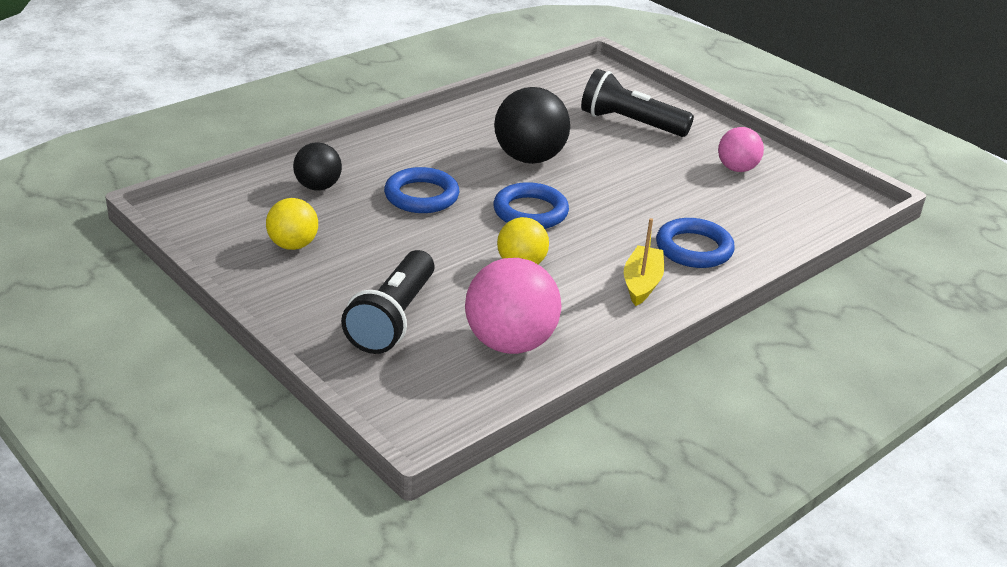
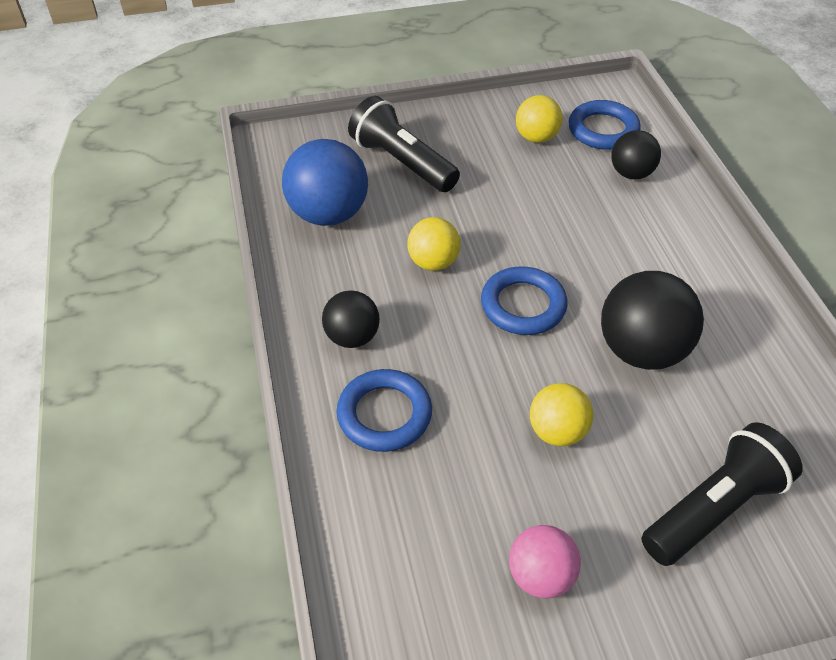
camera: 120 degrees right, 15 degrees up
(421, 196) = (588, 235): blue ring -> blue ring (603, 130)
(510, 343) = (328, 214): pink ball -> blue ball
(632, 179) = (557, 431): none -> yellow ball
(642, 283) = (352, 337): yellow boat -> black ball

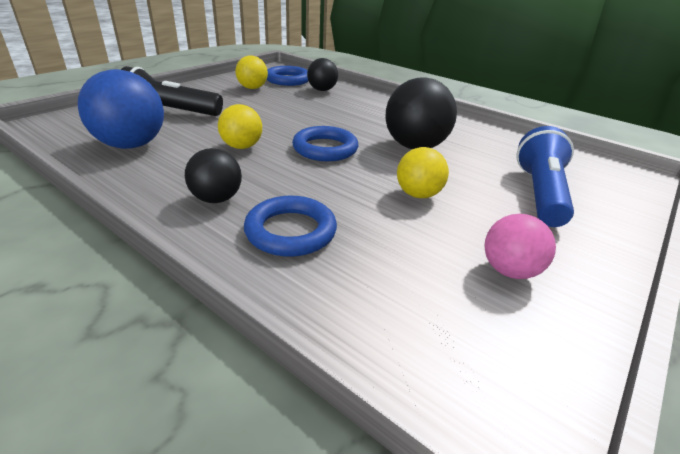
camera: 40 degrees left, 15 degrees down
(714, 508) = (540, 193): black flashlight -> blue flashlight

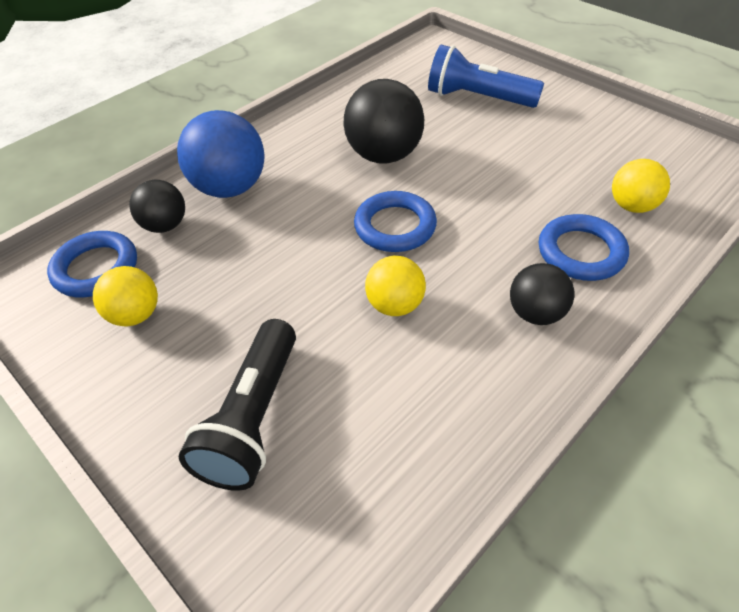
camera: 80 degrees left, 15 degrees up
(131, 145) = (398, 438): blue ball -> blue ball (230, 188)
(418, 194) = (494, 167): yellow ball -> yellow ball (632, 206)
(509, 271) = (597, 138): pink ball -> none

